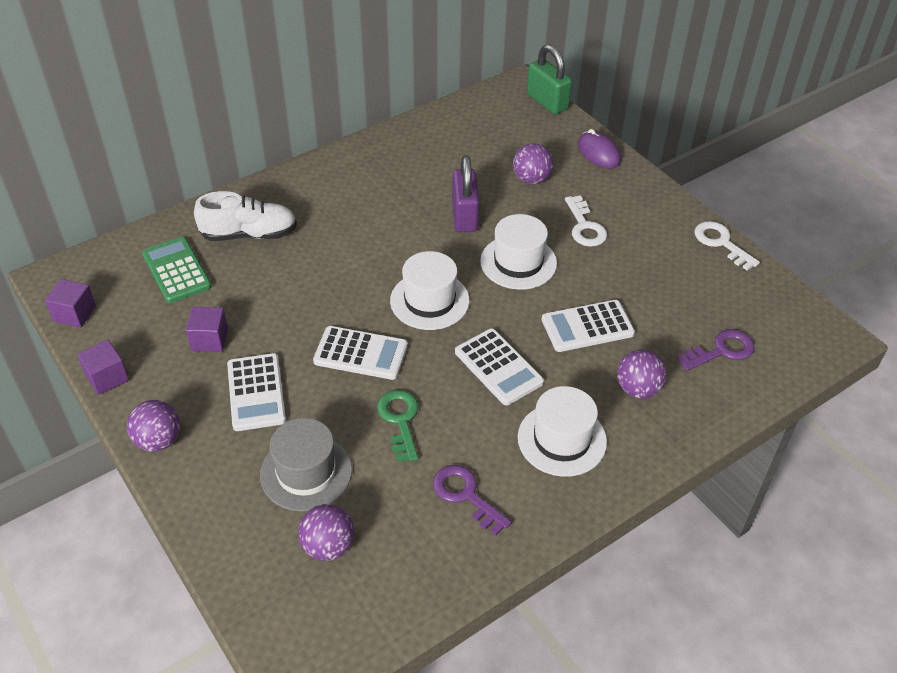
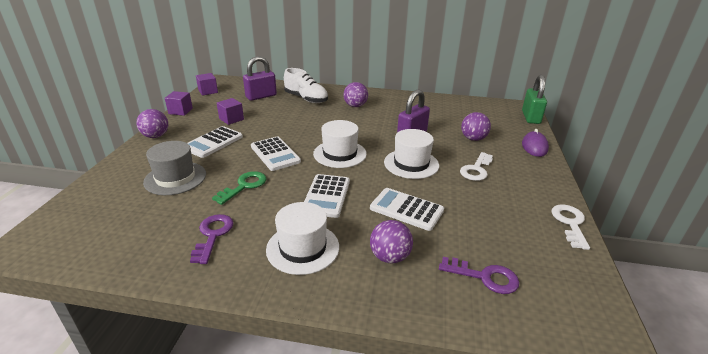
camera: 45 degrees right, 15 degrees down
(176, 270) = (261, 96): green calculator -> purple padlock
(328, 546) = (127, 209): purple ball -> purple ball (355, 106)

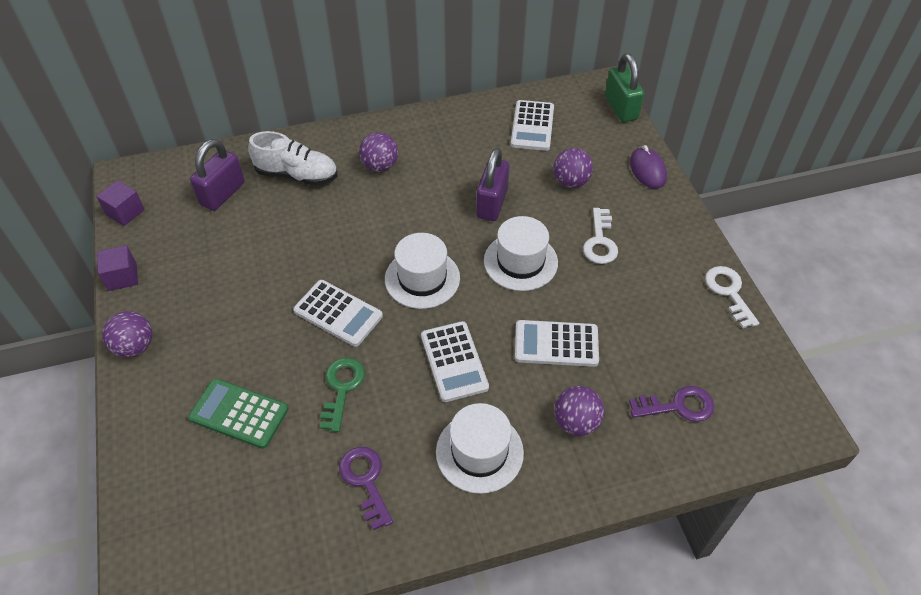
camera: 25 degrees left, 20 degrees up
(175, 178) = (239, 413): grey hat -> green calculator
(213, 142) = (233, 325): white calculator -> white calculator (532, 126)
(231, 119) = (219, 265): purple cube -> none

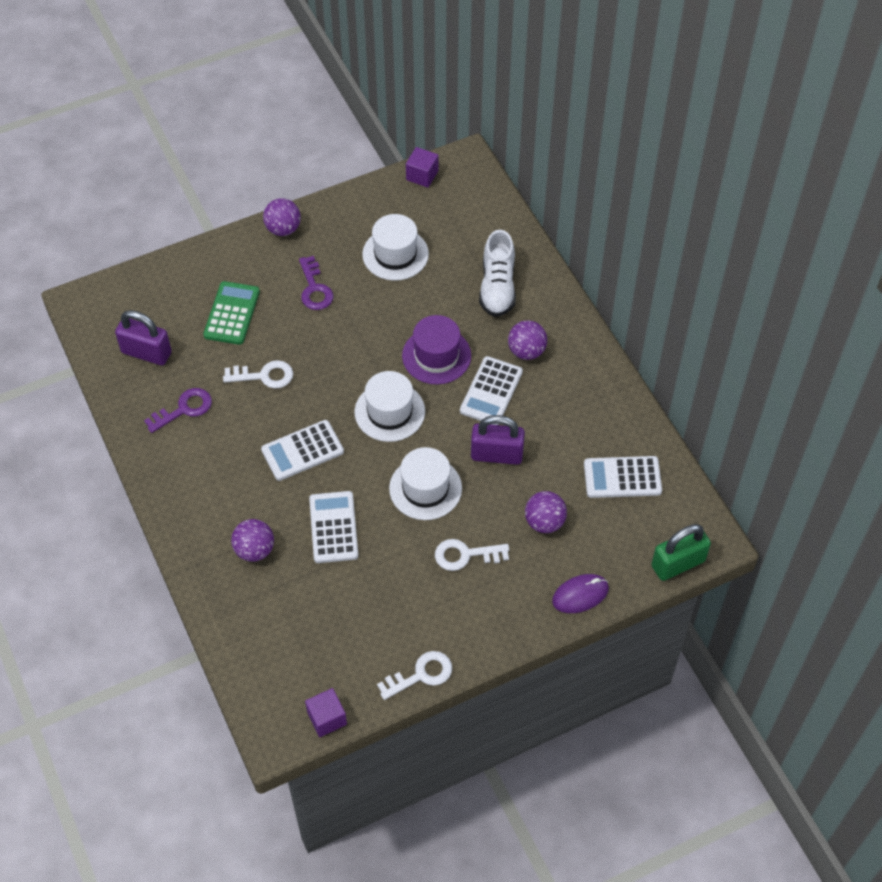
camera: 80 degrees right, 5 degrees up
(122, 277) = (350, 197): purple cube -> purple cube (327, 718)
(222, 194) = (460, 237): purple padlock -> purple padlock (146, 352)
(338, 313) = (339, 356): white calculator -> white calculator (491, 391)
(342, 388) = (264, 376): green key -> white key
(364, 232) = (436, 356): none -> purple hat
(479, 452) = (218, 482): white hat -> white hat (395, 254)
(678, 406) = (281, 630): purple key -> purple key (314, 289)

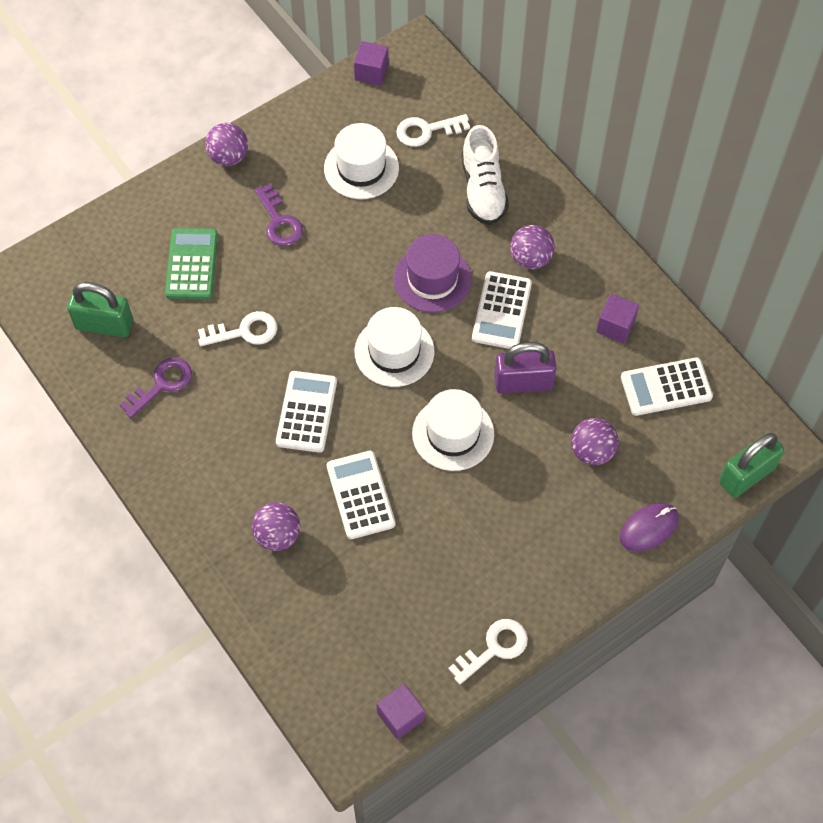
camera: 10 degrees left, 5 degrees up
(146, 352) = (104, 325): purple padlock -> green padlock
(302, 451) = (306, 412): white calculator -> white calculator turned 135 degrees clockwise
(465, 555) = (513, 503): white key -> white key (426, 131)
(589, 419) = (615, 326): none -> purple cube

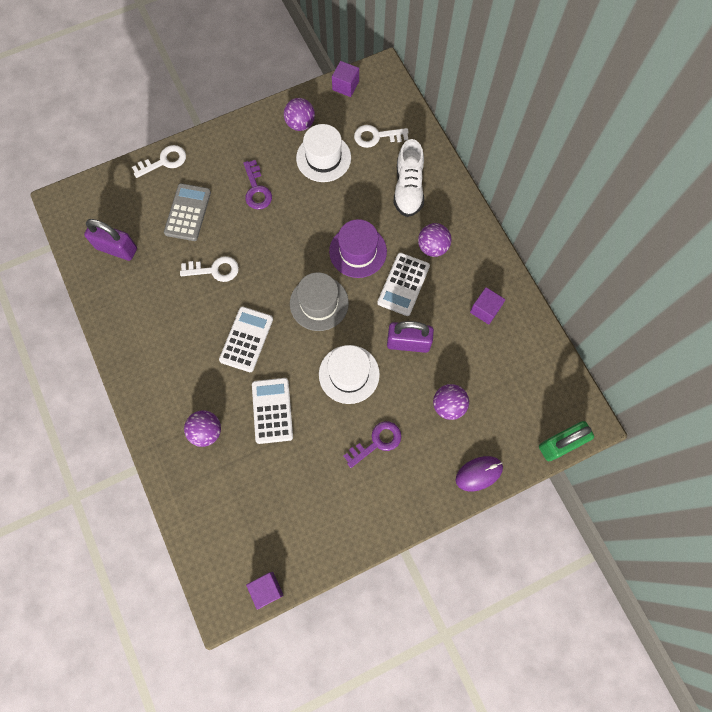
camera: 10 degrees right, 10 degrees up
(104, 325) = (117, 248): green padlock -> purple padlock
(162, 384) = (148, 300): purple key -> purple key (377, 442)
(192, 264) = (188, 212): green calculator -> grey calculator
(228, 157) = (230, 135): purple ball -> purple ball (300, 124)
(394, 351) = (319, 303): white hat -> grey hat
(494, 648) = (346, 548): white key -> white key (164, 161)
(666, 387) = (513, 364): white calculator -> none

